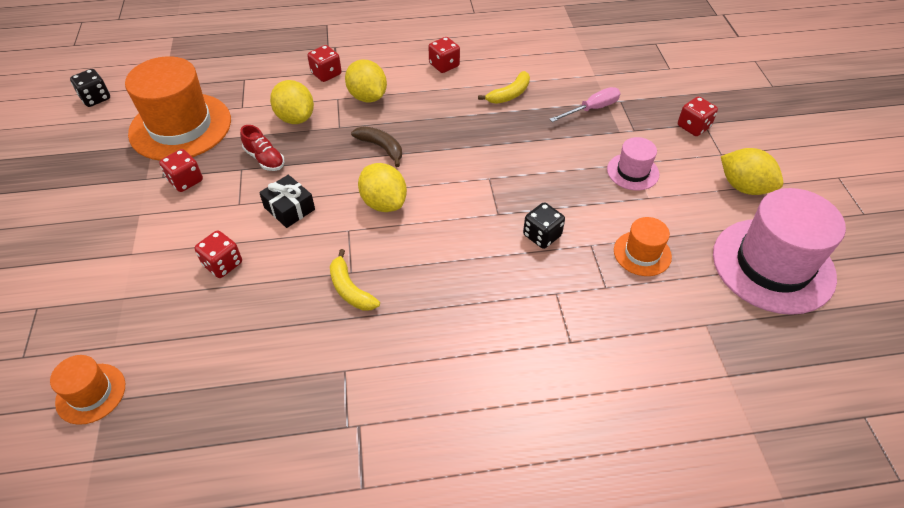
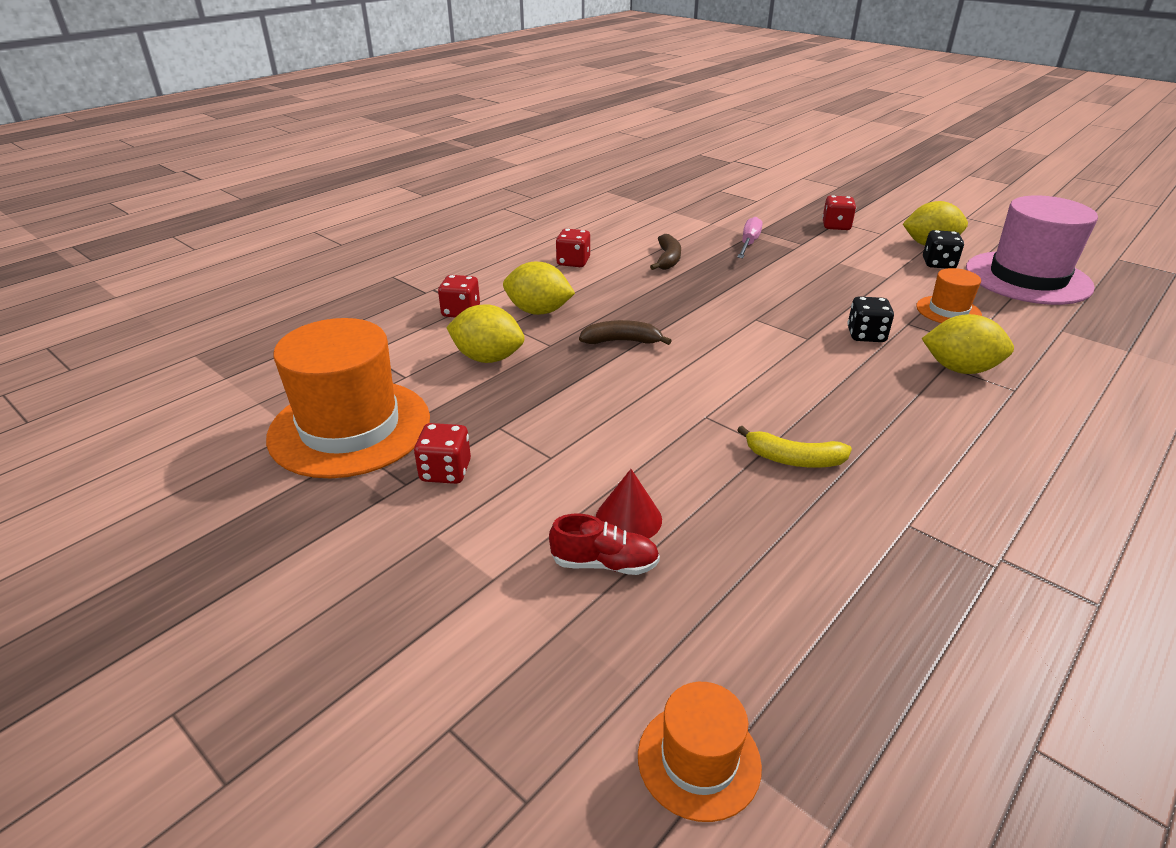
camera: 40 degrees left, 15 degrees down
(95, 98) = (163, 457): black dice -> black dice (938, 264)
(223, 264) = (628, 518): red dice -> red cone
(265, 159) = (512, 406): red shoe -> red shoe (604, 563)
(289, 208) = (615, 431): black gift -> none
(384, 203) = (700, 379): yellow lemon -> yellow lemon (959, 369)
(509, 94) = (668, 259): yellow banana -> brown banana
(632, 172) = (848, 267): pink hat -> none

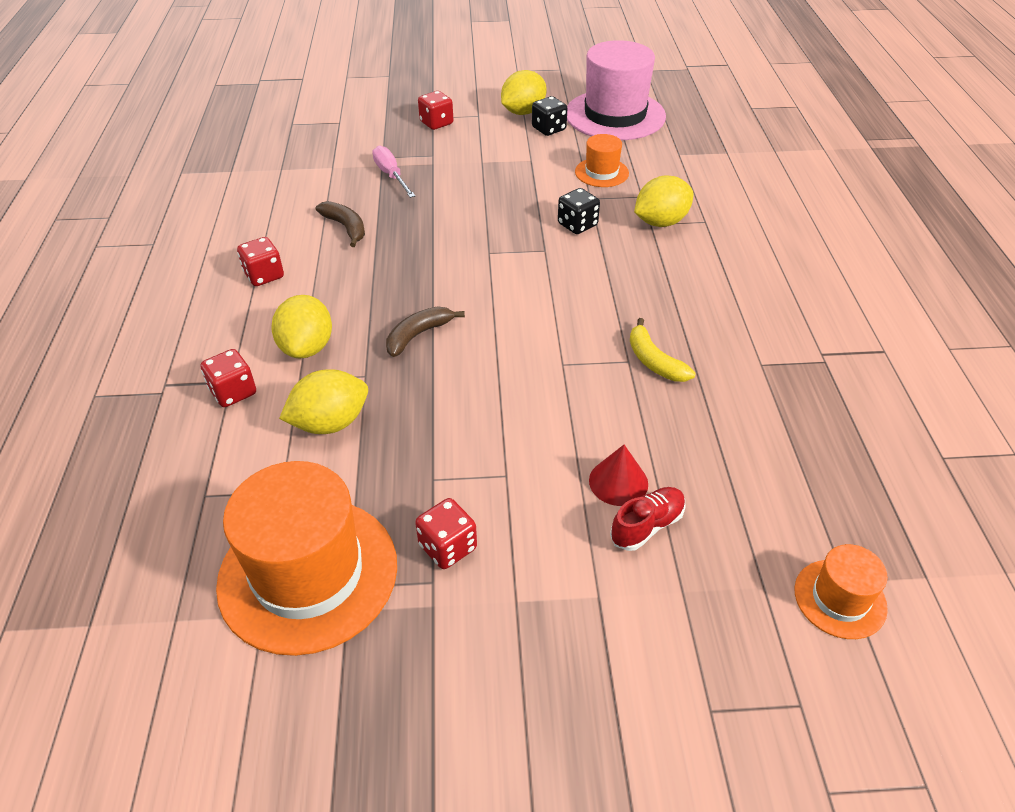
camera: 45 degrees left, 10 degrees up
(538, 311) = (307, 347): yellow lemon -> yellow lemon turned 60 degrees counterclockwise
(793, 459) = (654, 361): yellow banana -> yellow banana turned 90 degrees clockwise

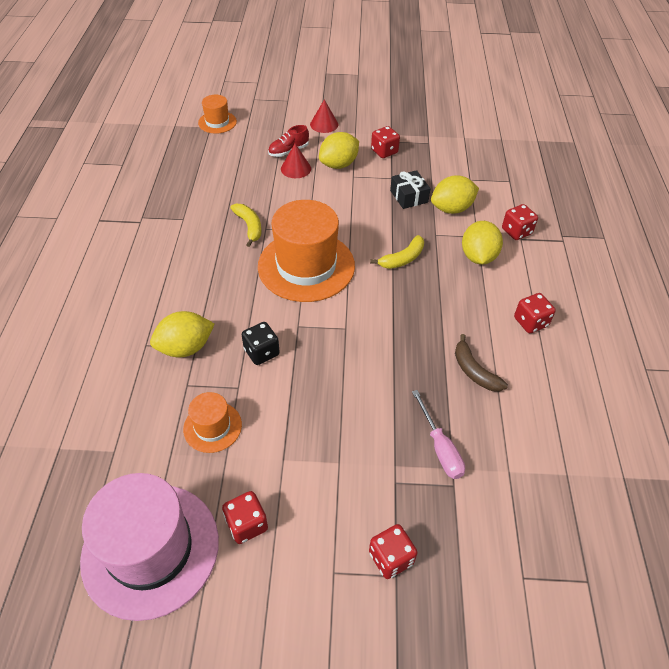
camera: 175 degrees left, 5 degrees up
(308, 573) = (448, 148): orange hat -> orange hat (306, 266)
(402, 440) = (409, 196): none -> black gift
(418, 335) = (402, 259): brown banana -> yellow banana
(523, 112) = (271, 574): yellow lemon -> yellow lemon (338, 165)
(549, 129) = (247, 524): black dice -> red dice
(593, 622) = (324, 124): none -> red cone

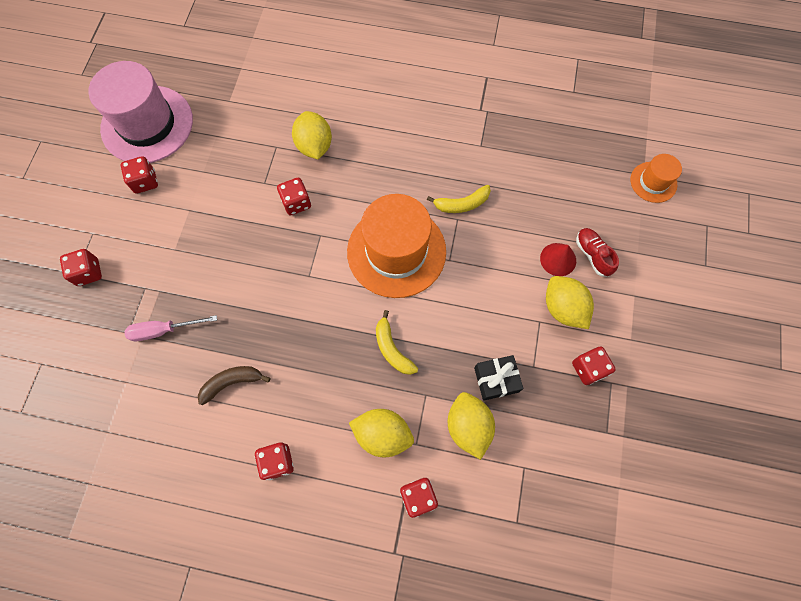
camera: 100 degrees right, 20 degrees up
(212, 427) = (231, 163): orange hat -> none
(261, 352) = (296, 203): black dice -> red dice
(324, 124) = (650, 303): red cone -> none

